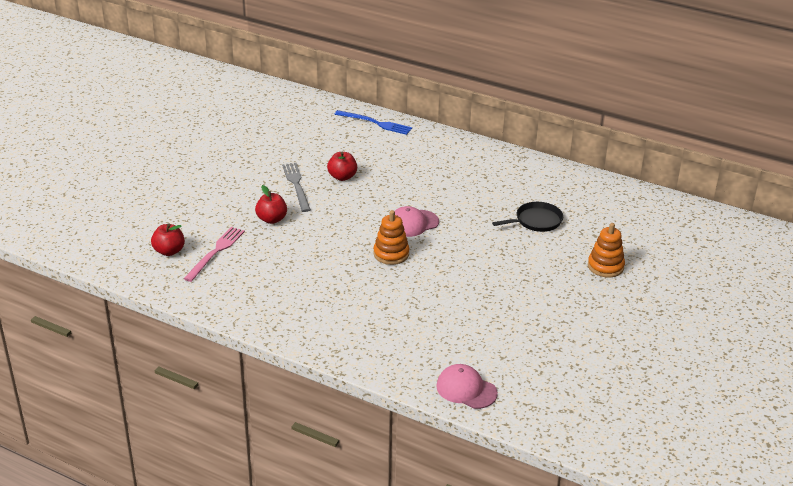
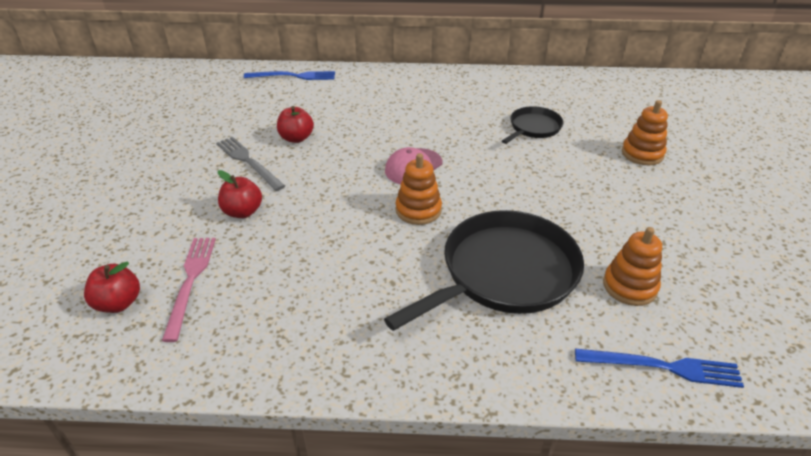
camera: 25 degrees left, 5 degrees up
(415, 310) = (504, 273): none -> black pan
(466, 389) = (663, 367): pink cap -> blue fork
(493, 344) = (629, 286): none -> orange stacking toy

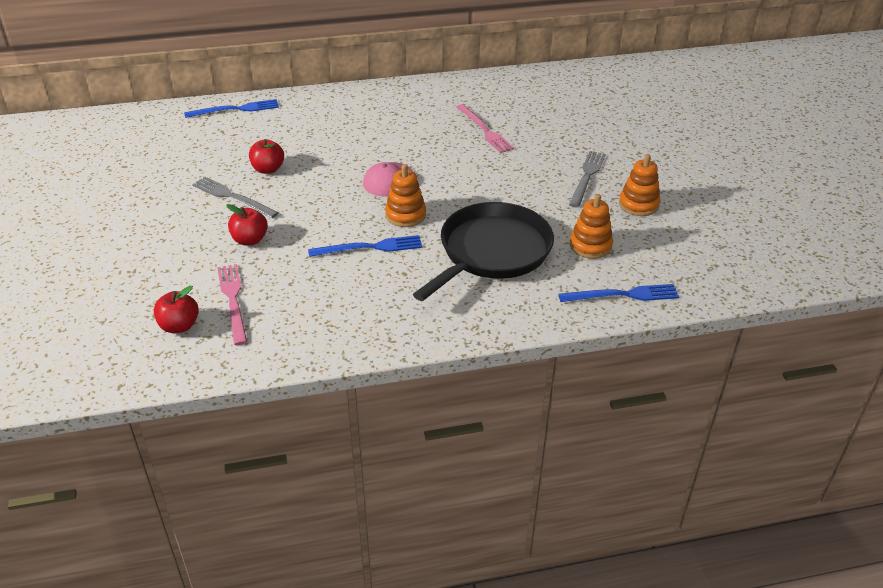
camera: 15 degrees left, 0 degrees up
(365, 242) = (370, 247): none -> blue fork
(533, 128) = (484, 130): black pan -> pink fork
(640, 196) = (587, 177): none -> grey fork
(642, 154) = (583, 140): orange stacking toy -> orange stacking toy (638, 204)

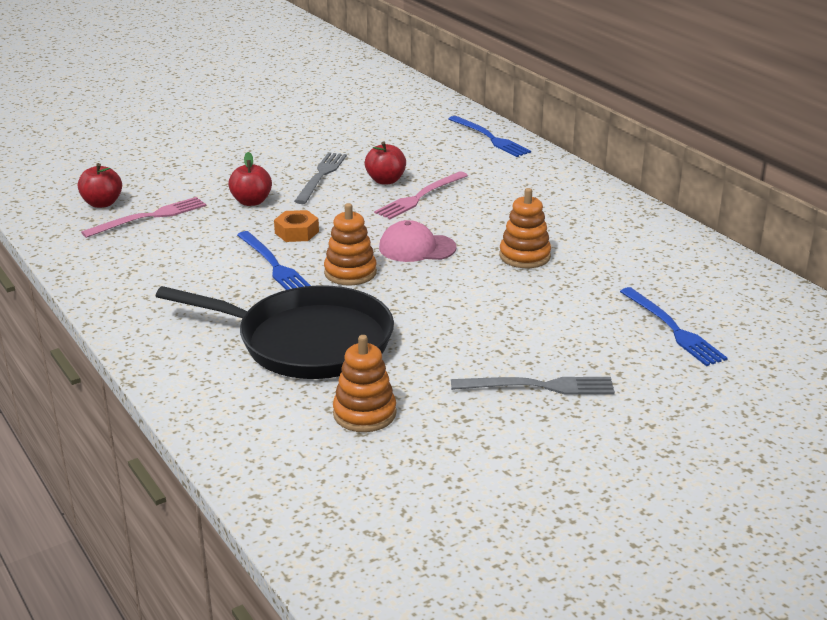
camera: 70 degrees right, 10 degrees down
(323, 227) = (296, 232): none -> orange nut
(484, 130) = (590, 287): pink fork -> pink fork (420, 197)
(623, 295) = (264, 456): blue fork -> blue fork (673, 329)
(638, 204) = (498, 442): orange stacking toy -> orange stacking toy (524, 256)

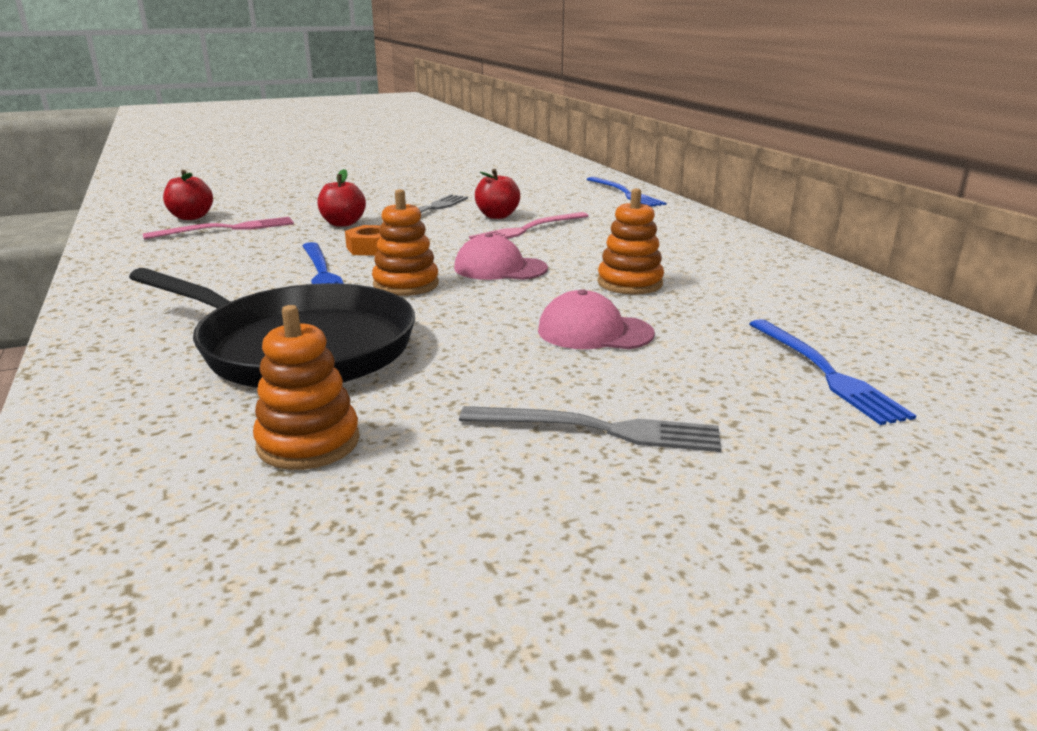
camera: 10 degrees right, 5 degrees down
(512, 308) = (594, 332): none -> pink cap

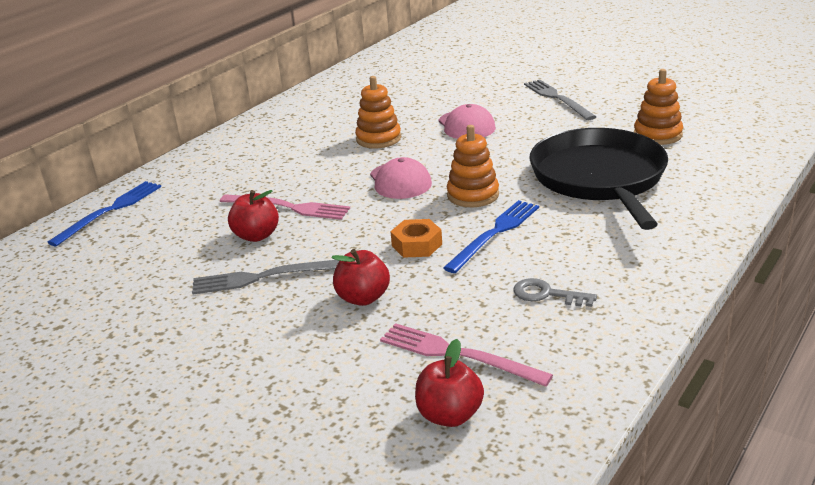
camera: 120 degrees left, 5 degrees up
(207, 263) = (547, 294): none -> grey key
(825, 372) = (443, 80): blue fork -> none

